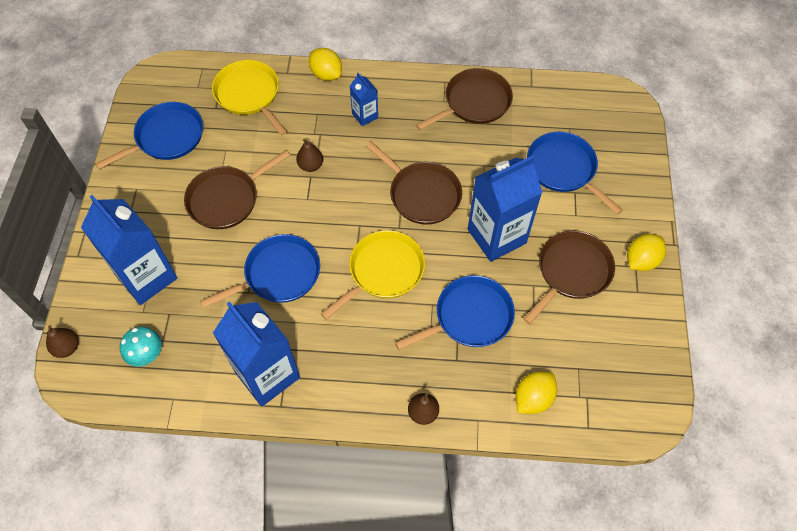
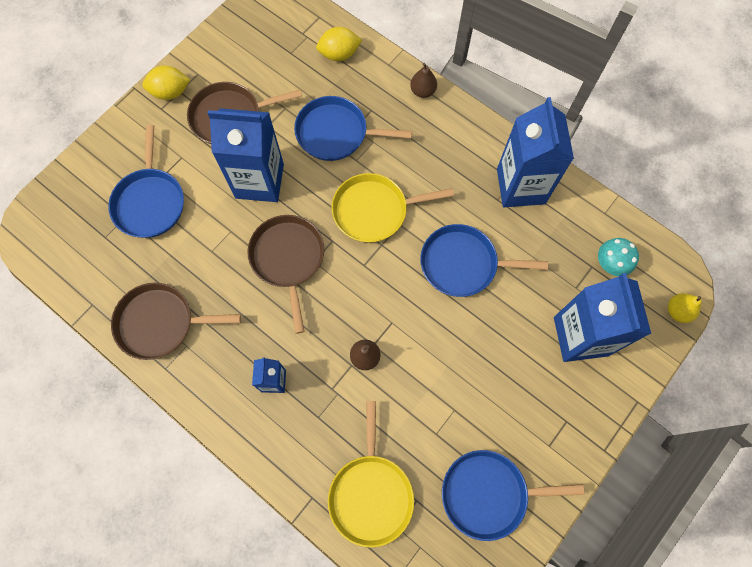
camera: 145 degrees left, 10 degrees up
(67, 347) = (677, 311): brown pear -> yellow pear
(226, 199) = (467, 372): brown pan -> none
(326, 74) = (273, 464): yellow lemon -> none

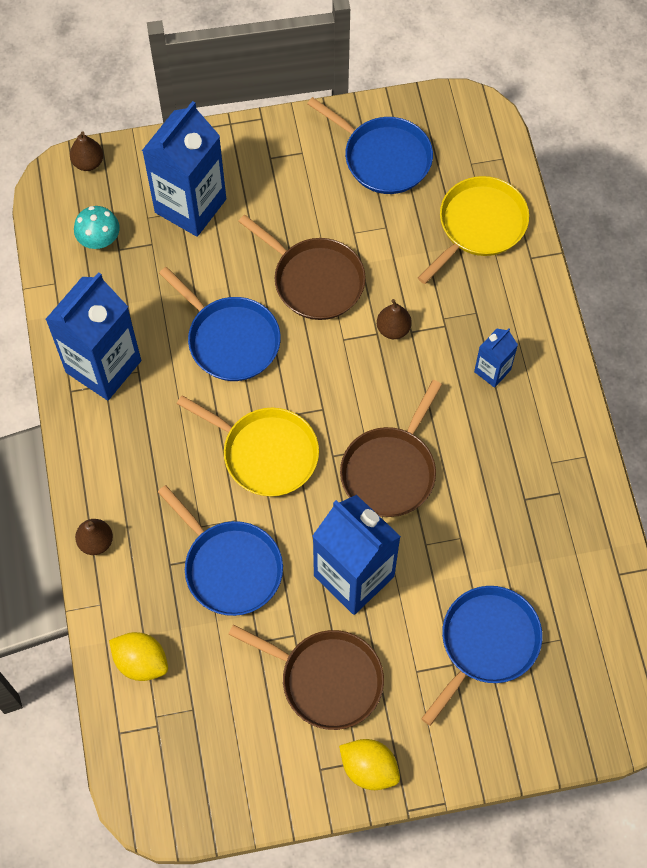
camera: 140 degrees left, 5 degrees down
(160, 323) = (562, 503): brown pan -> brown pan (315, 280)
(677, 311) = (88, 163): yellow pear -> brown pear

